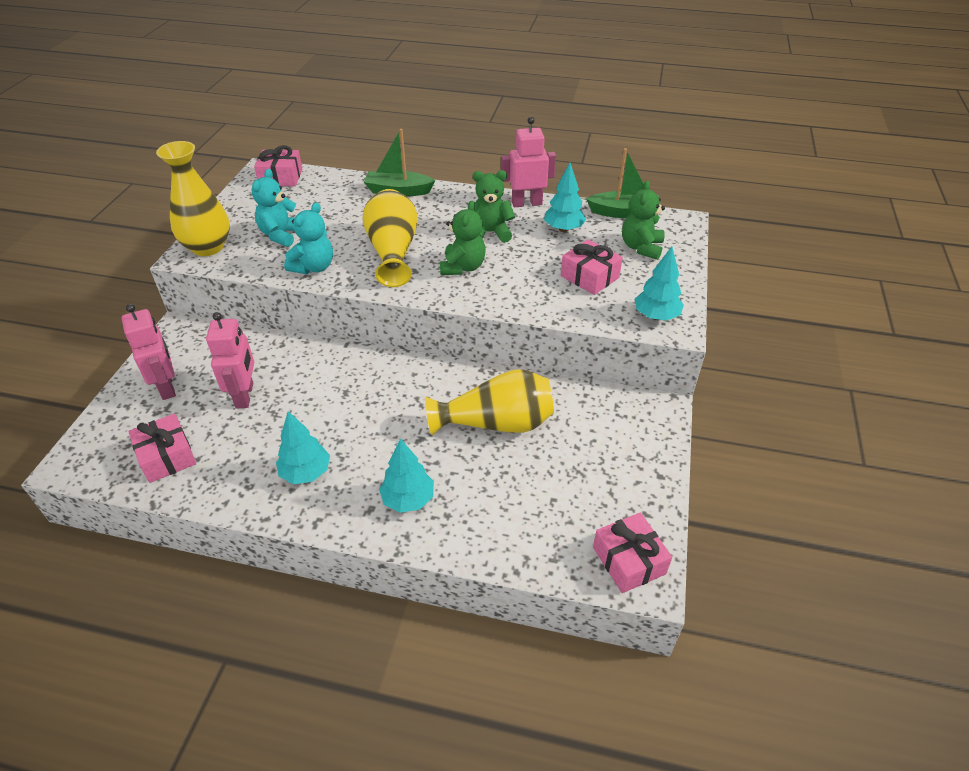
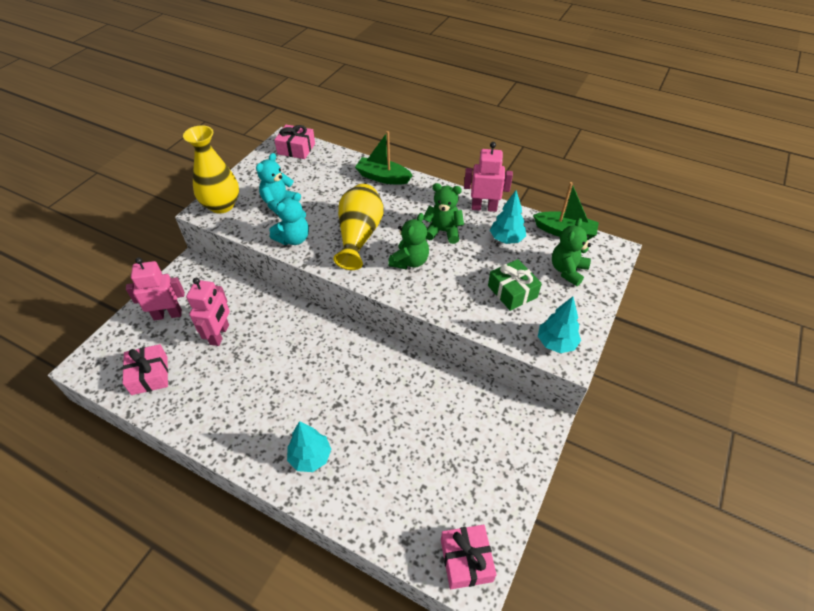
camera: 15 degrees right, 5 degrees up
(167, 387) = (168, 314): pink robot -> pink robot turned 90 degrees counterclockwise
(306, 473) = (242, 414): turquoise tree -> none
(496, 423) = (401, 404): yellow vase -> none
(589, 277) = (512, 291): pink gift -> green gift

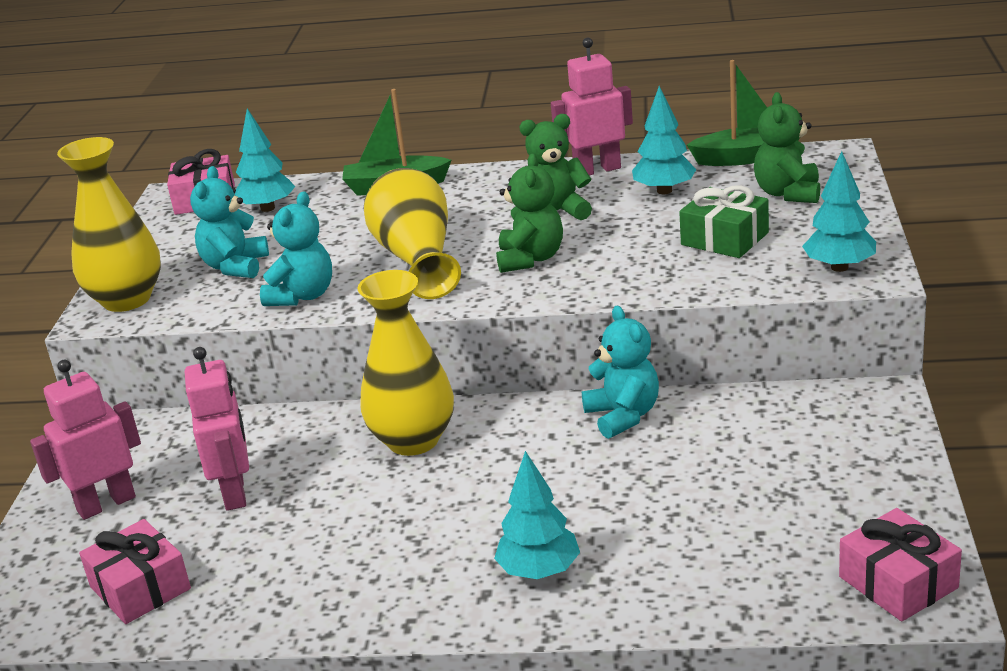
camera: 20 degrees left, 20 degrees down
(311, 339) = (413, 440): none -> yellow vase
(318, 167) = (268, 208): none -> turquoise tree
(411, 370) = (623, 416): none -> turquoise teddy bear

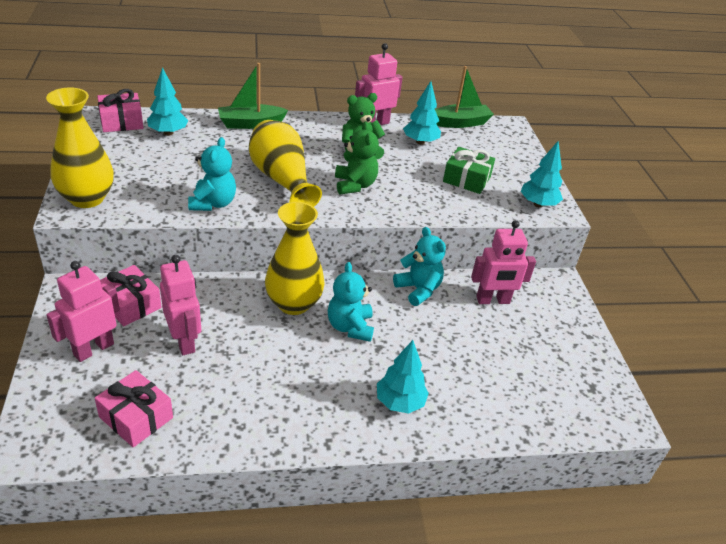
camera: 20 degrees left, 10 degrees up
(235, 266) = (159, 177): turquoise teddy bear -> turquoise teddy bear (350, 327)
(748, 428) = (493, 300): none -> pink robot
(788, 193) = (492, 150): green teddy bear -> none
(898, 582) = (605, 408): pink gift -> pink gift (130, 304)

